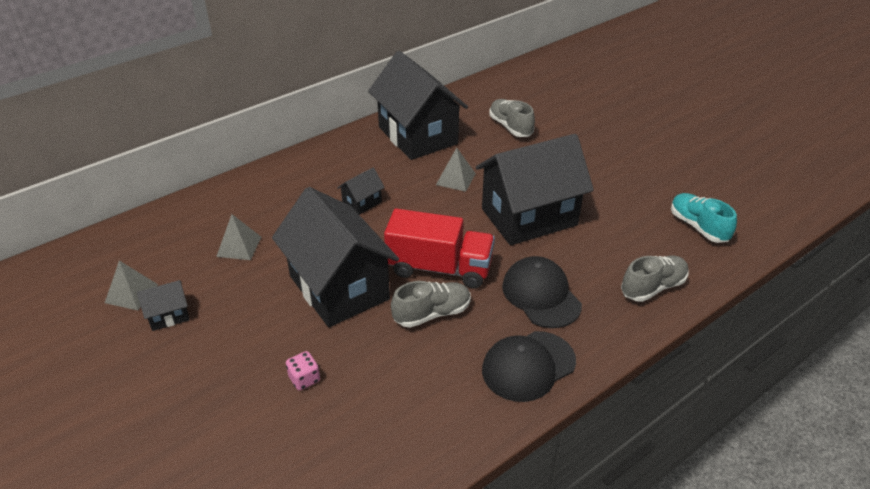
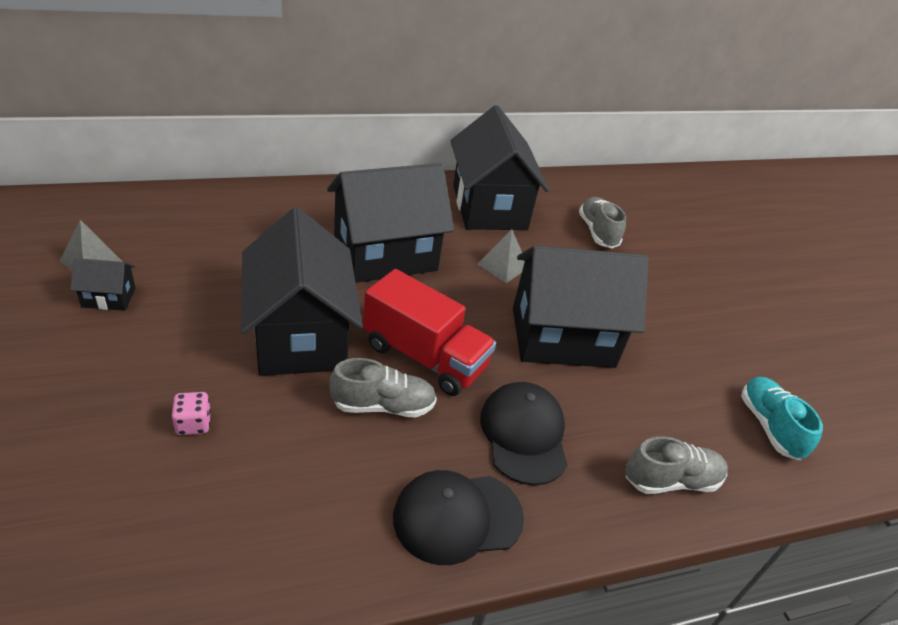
camera: 15 degrees right, 0 degrees up
(239, 246) = (229, 254): grey pyramid -> none
(362, 203) = (385, 255): black house -> black house, size x2.42

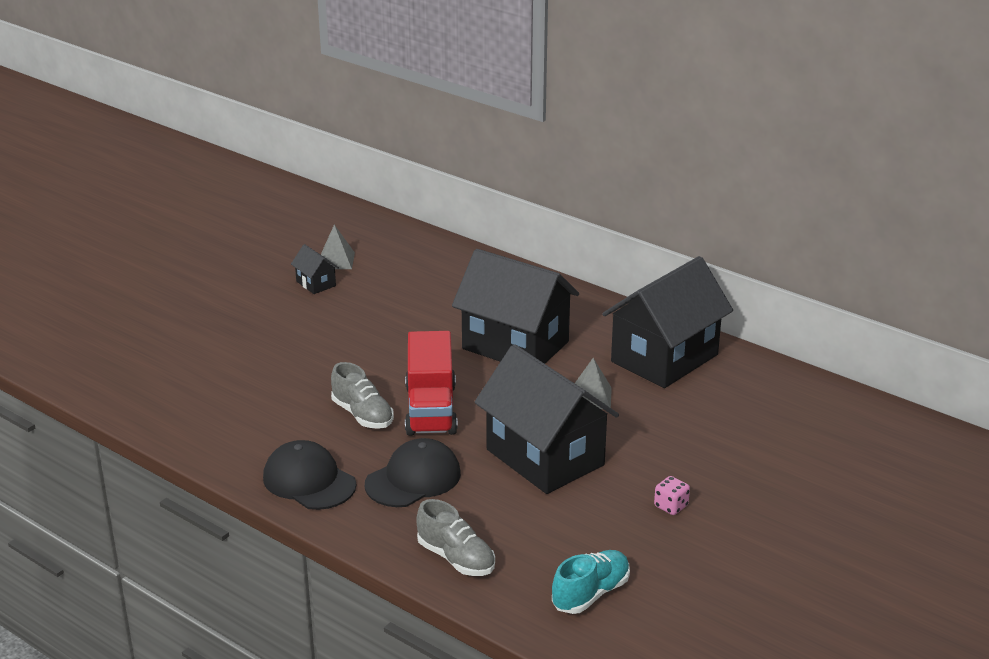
camera: 60 degrees right, 10 degrees down
(193, 424) = (262, 363): pink dice -> pink dice (671, 506)
(300, 336) = (380, 357): black house -> none
(597, 232) = (730, 422): grey shoe -> none

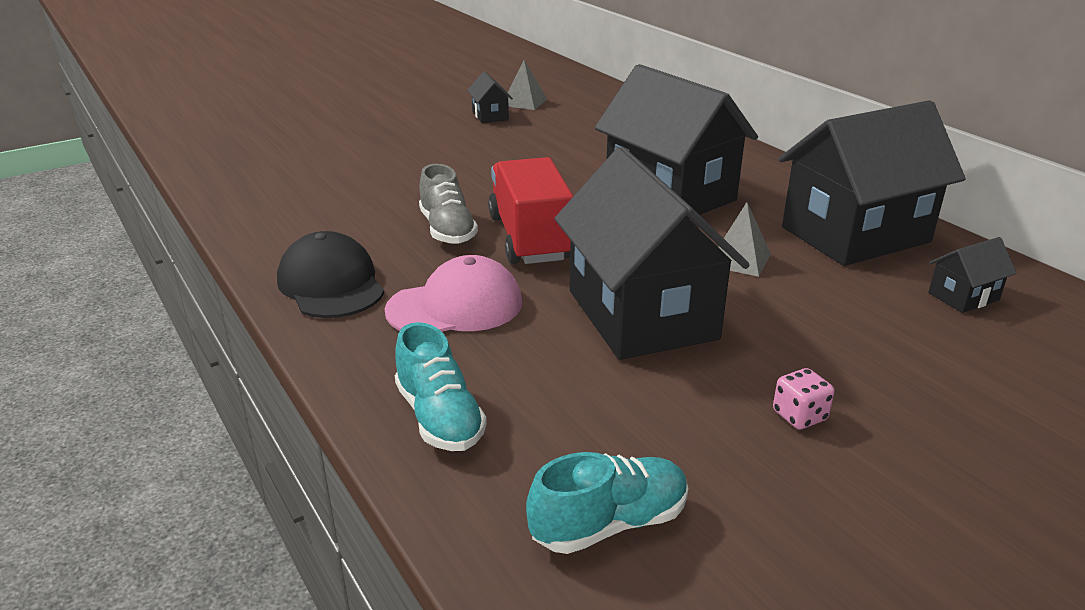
camera: 20 degrees right, 0 degrees up
(413, 479) = (455, 306): black cap -> pink cap
(431, 409) = (530, 238): red truck -> red truck turned 150 degrees clockwise
(456, 558) = (439, 417): grey shoe -> turquoise shoe
(747, 397) = (963, 296): none -> black house

